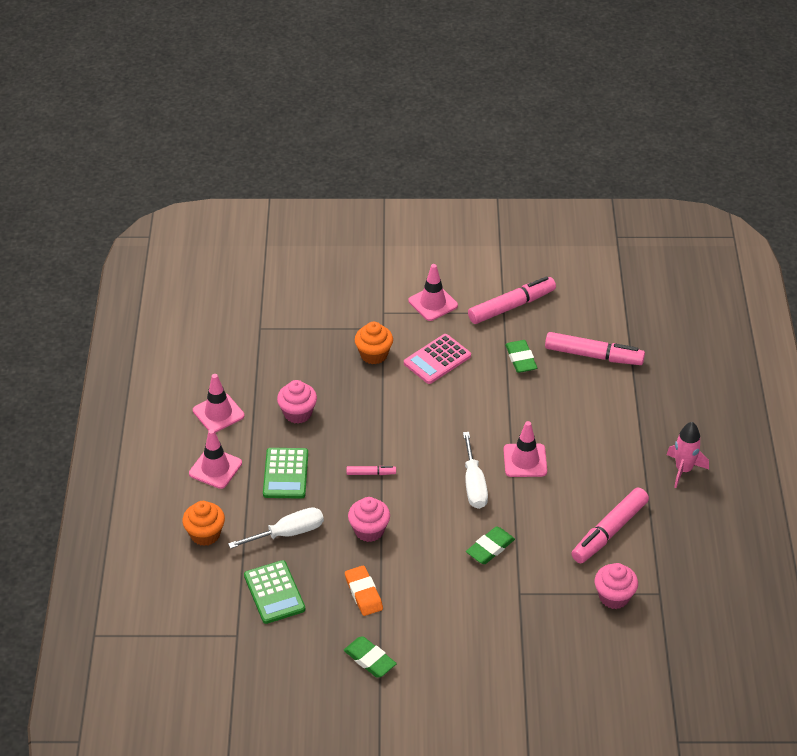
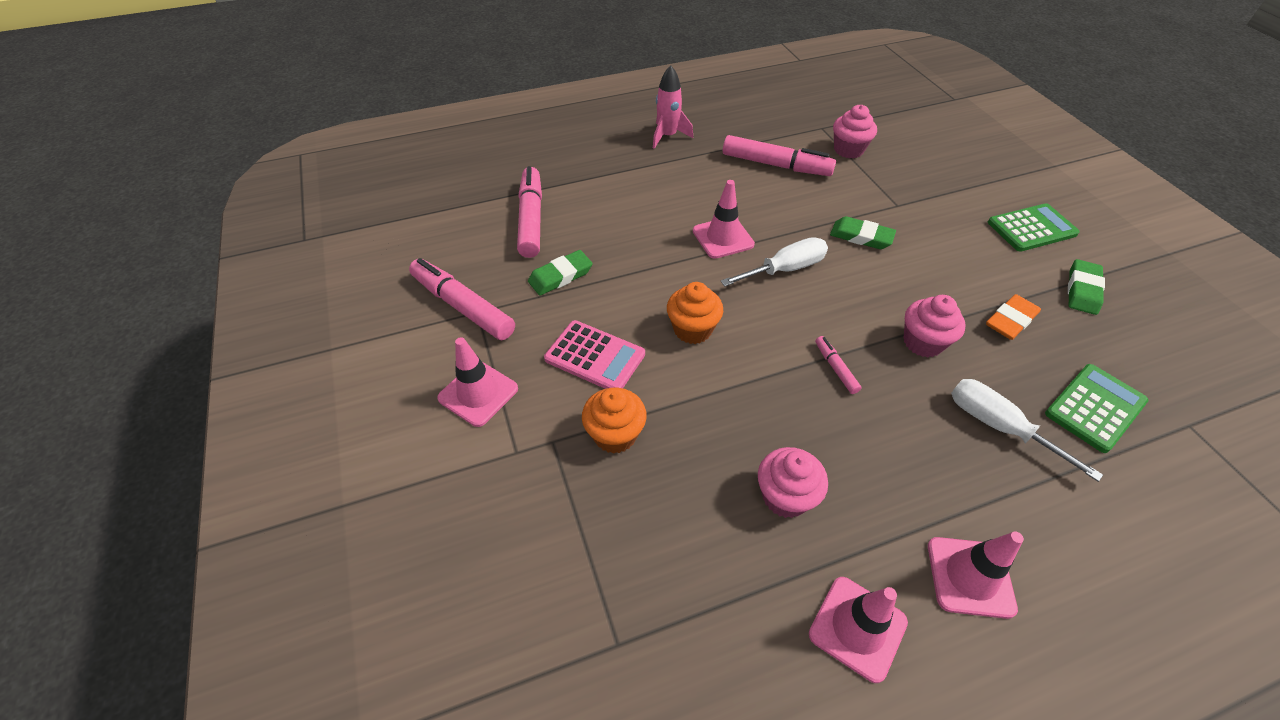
camera: 110 degrees left, 5 degrees up
(205, 534) = (1092, 535): orange cupcake -> orange cupcake (692, 329)
(285, 474) = (907, 468): green calculator -> green calculator (1031, 228)

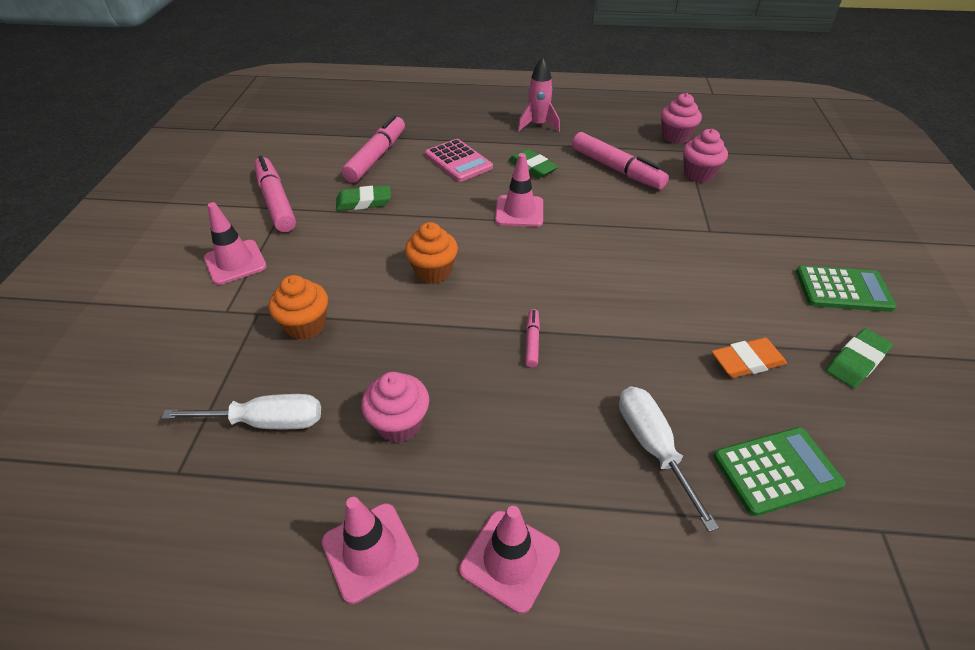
camera: 25 degrees right, 5 degrees down
(595, 357) = (339, 266): pink calculator -> pink calculator (458, 161)
(785, 269) = (554, 251): white screwdriver -> white screwdriver (267, 422)
(861, 236) = (649, 246): green eraser -> green eraser (532, 167)
(923, 342) = (636, 349): pink cupcake -> pink cupcake (675, 136)

